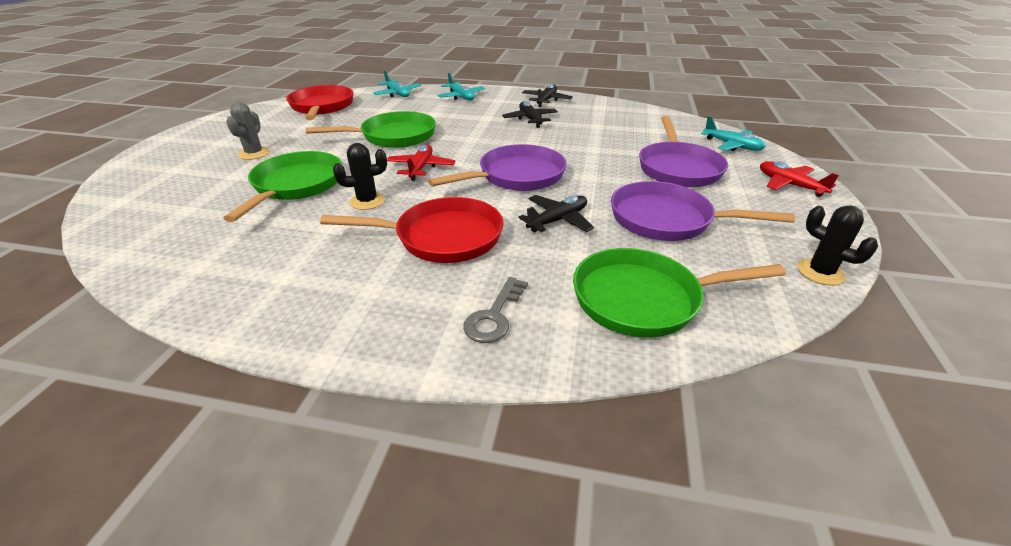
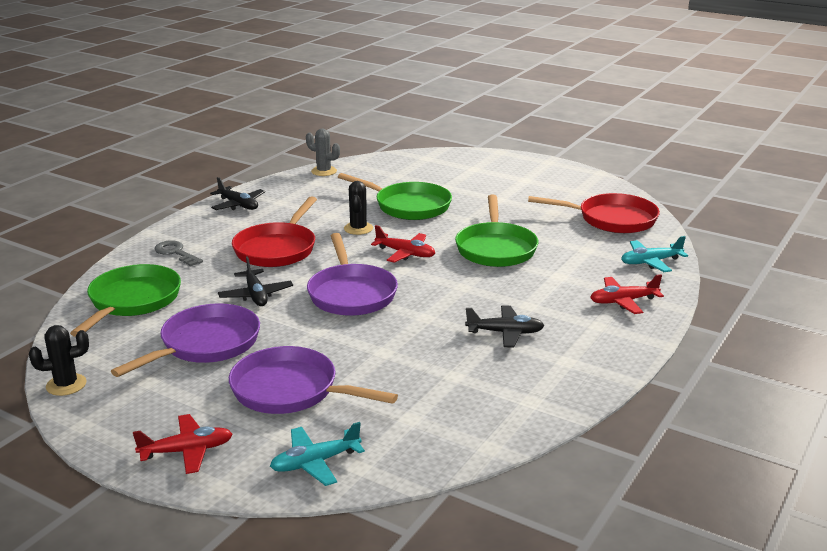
camera: 110 degrees right, 10 degrees down
(254, 153) = (489, 192): grey cactus -> grey cactus (324, 171)
(461, 97) = (623, 301): turquoise plane -> red plane
(546, 100) = (581, 362): black plane -> black plane (238, 205)

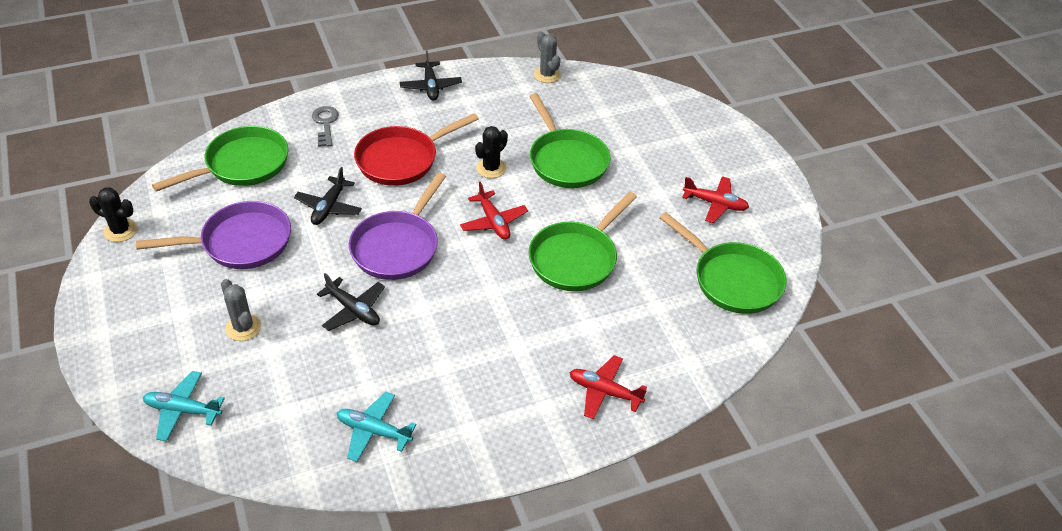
camera: 35 degrees right, 20 degrees up
(187, 451) = (123, 344): red plane -> red plane (715, 204)
(290, 390) = (243, 327): purple pan -> grey cactus
(505, 333) = (460, 366): black plane -> black plane (353, 310)
(612, 219) = (732, 280): red pan -> green pan
(650, 262) = (695, 358): turquoise plane -> turquoise plane (374, 431)

